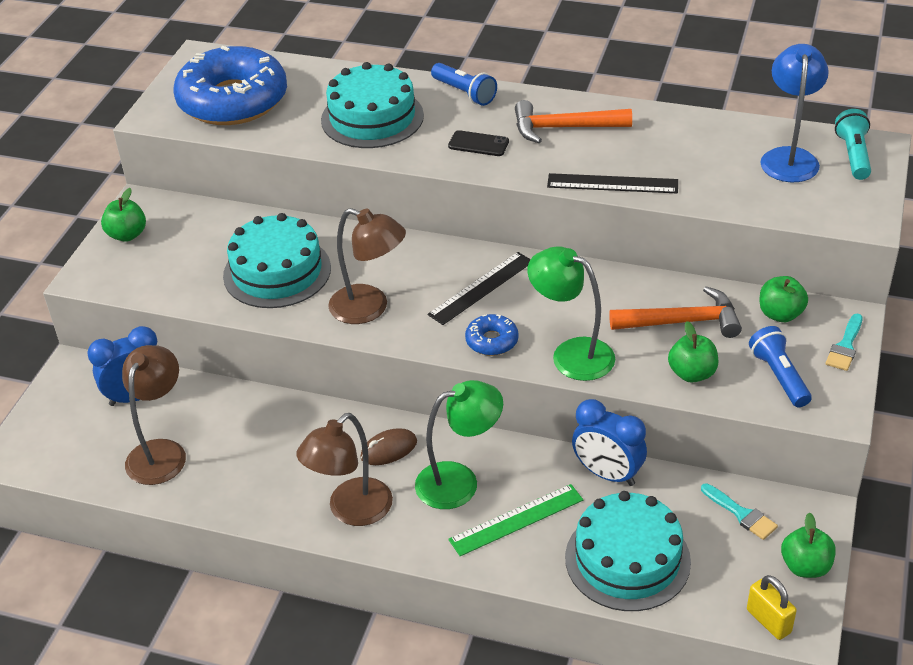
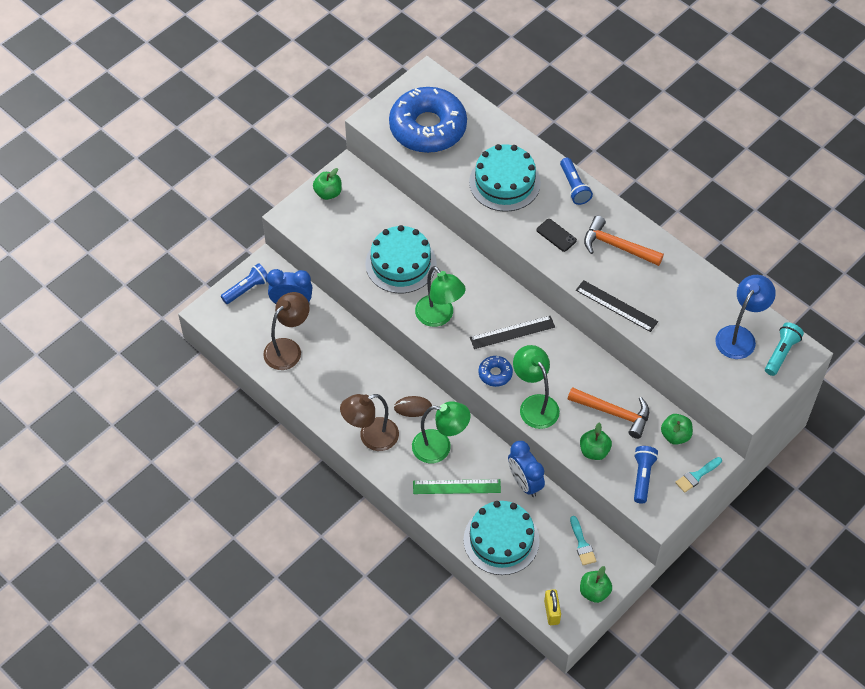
camera: 25 degrees right, 15 degrees up
(60, 405) = (247, 289): none -> blue flashlight
(370, 308) = (439, 317): brown lamp -> green lamp

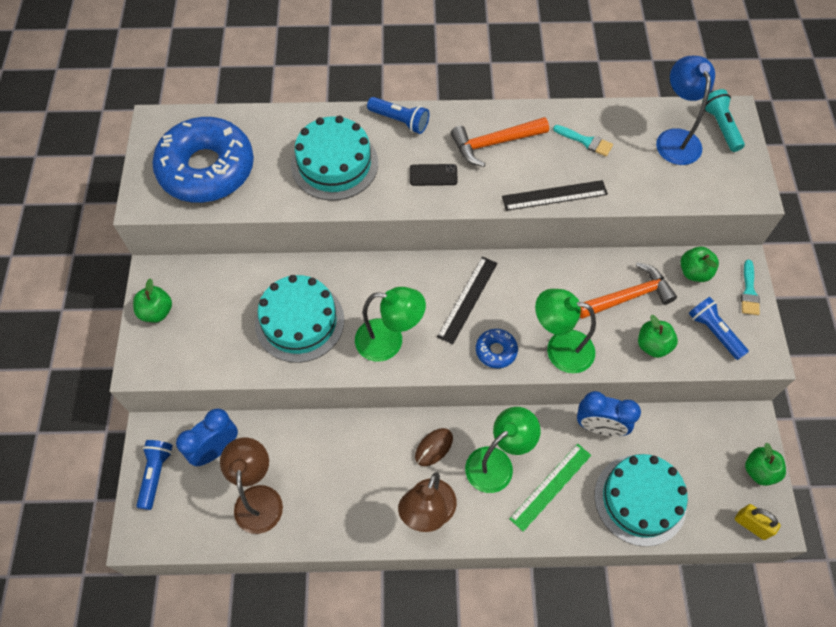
camera: 45 degrees left, 5 degrees up
(582, 544) = (702, 437): turquoise brush -> turquoise brush (586, 141)

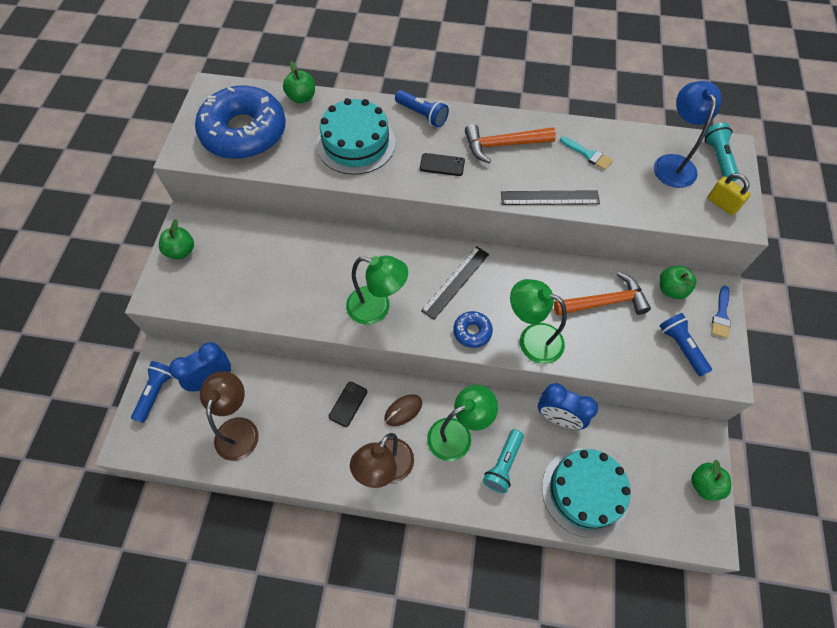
camera: 10 degrees right, 0 degrees up
(299, 321) = (302, 278): turquoise cake -> none
(372, 450) = (348, 404): none -> black phone
(551, 486) = (503, 465): green ruler -> turquoise flashlight
(653, 345) = (620, 350): green apple -> green apple (302, 97)
(749, 292) = (721, 315): turquoise brush -> blue brush
(751, 525) = (688, 535): yellow padlock -> yellow padlock (722, 204)

